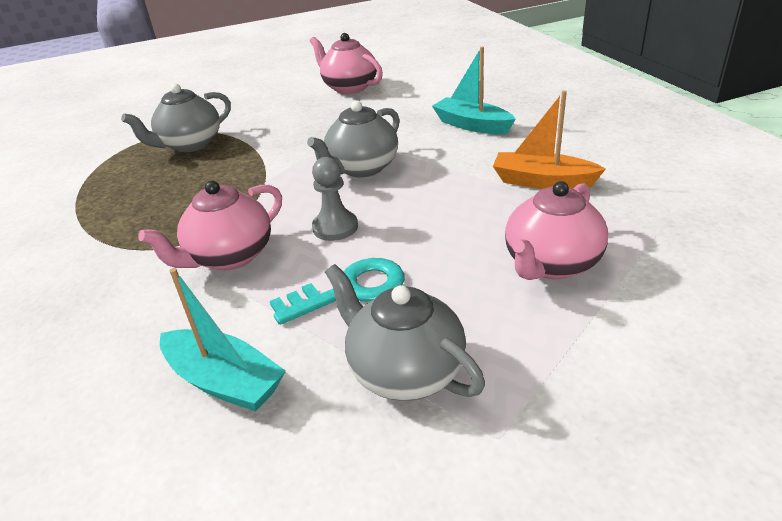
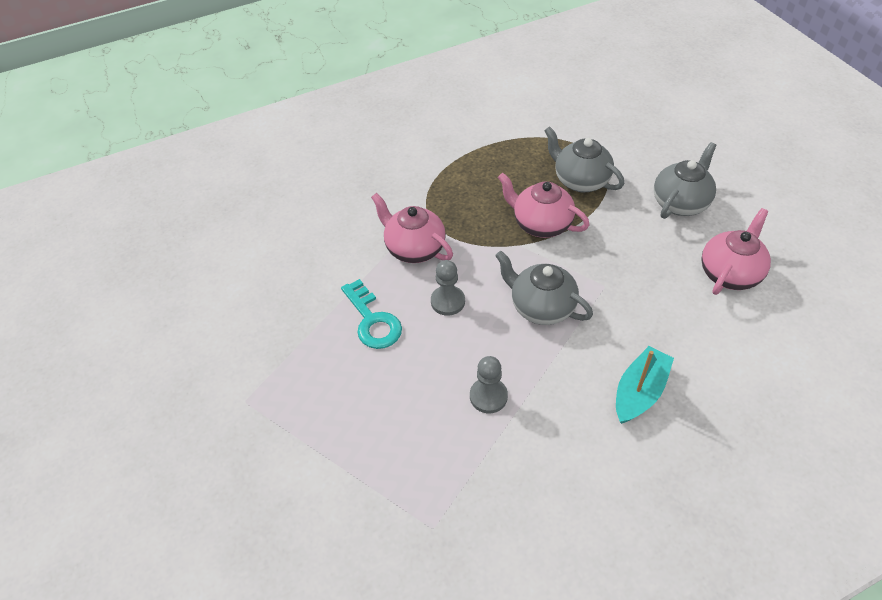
camera: 85 degrees right, 15 degrees up
(224, 381) = (301, 275): turquoise boat -> none
(404, 371) = (297, 356): grey teapot -> grey teapot (680, 203)
(479, 199) = (488, 396): none -> grey pawn
(542, 181) = (519, 448): orange boat -> none
(551, 264) = (393, 442): pink teapot -> pink teapot (541, 224)

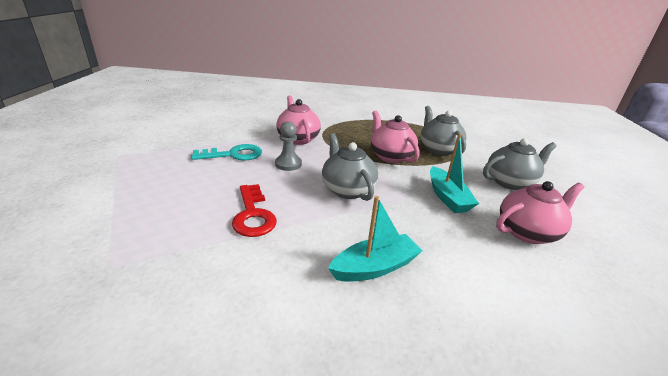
camera: 25 degrees right, 20 degrees down
(373, 321) = (233, 154): turquoise key -> turquoise key turned 105 degrees counterclockwise
(488, 396) = (253, 215): grey pawn -> red key
(639, 263) = (447, 197): none -> turquoise boat

